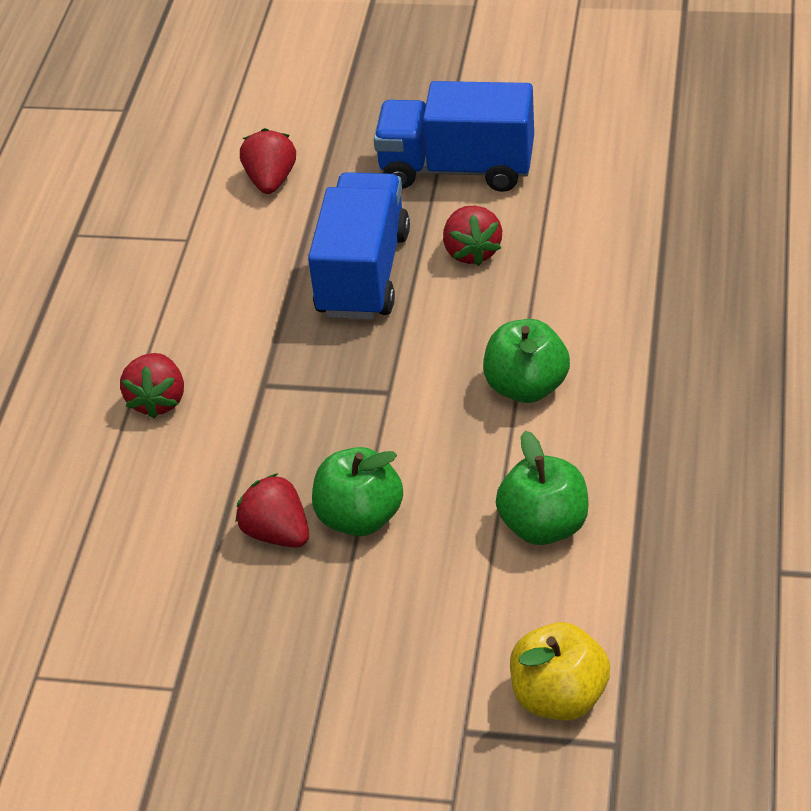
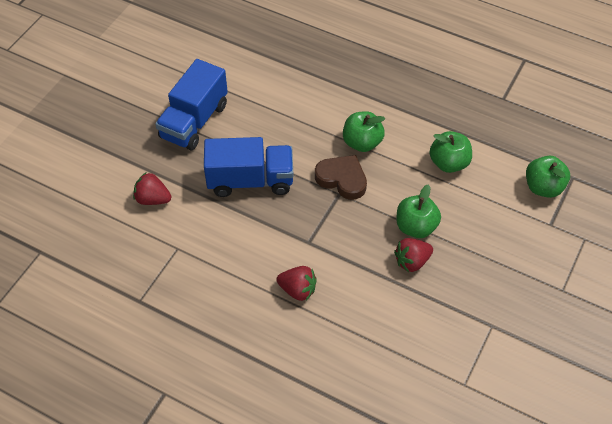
camera: 75 degrees left, 10 degrees up
(363, 274) = (250, 180): blue truck -> blue truck turned 150 degrees clockwise
(424, 386) = (342, 179): none -> brown heart
(472, 252) = (259, 134): red strawberry -> none
(559, 697) = (543, 187): yellow apple -> green apple

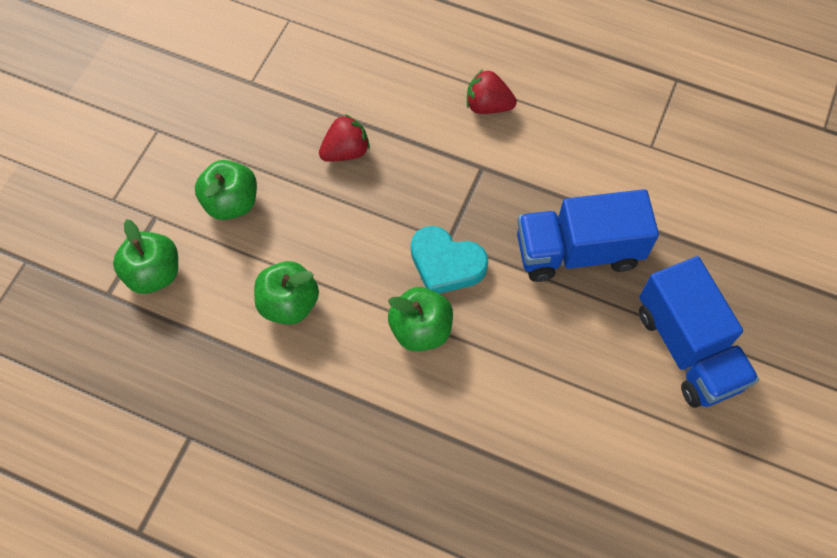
camera: 175 degrees right, 10 degrees up
(152, 199) = (707, 212): red strawberry -> none
(194, 121) = (688, 348): blue truck -> blue truck turned 135 degrees clockwise
(342, 179) = (446, 264): brown heart -> turquoise heart
(416, 227) = (340, 199): green apple -> green apple (231, 203)

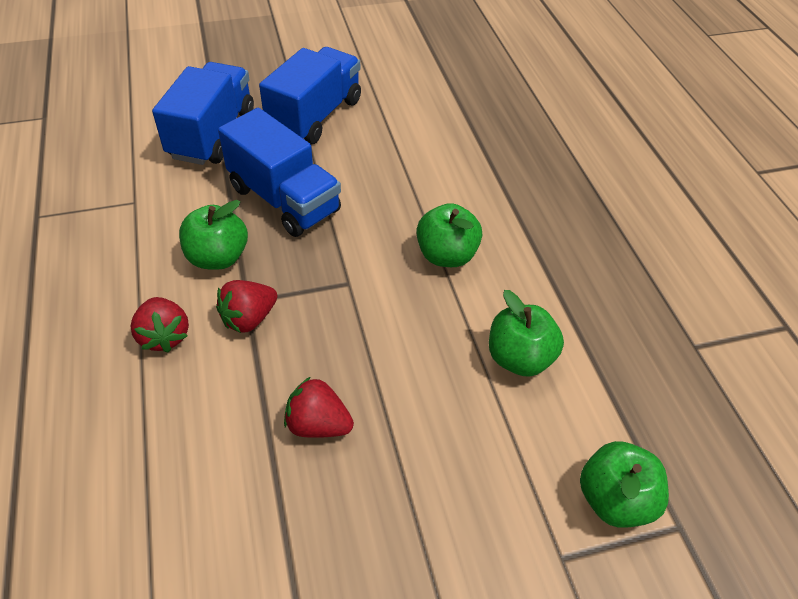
camera: 130 degrees left, 15 degrees down
(231, 203) = (472, 490): green apple -> green apple (218, 257)
(446, 264) = (372, 272): turquoise heart -> none
(464, 160) = (249, 319): none -> red strawberry
(713, 244) = (212, 134): none -> blue truck

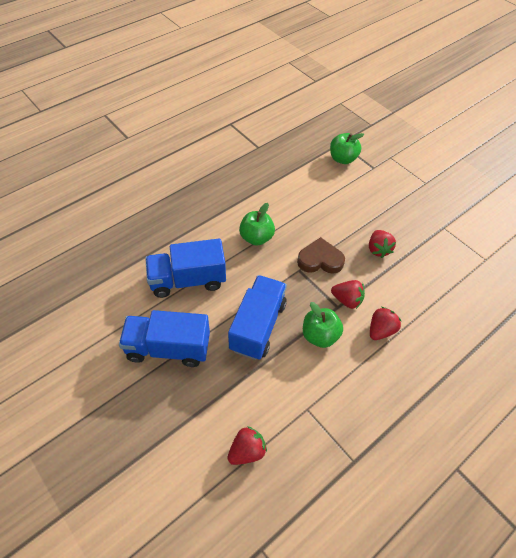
camera: 115 degrees left, 5 degrees up
(139, 138) = (247, 451): none -> red strawberry
(212, 134) = (219, 403): blue truck -> blue truck (188, 280)
(350, 320) = (320, 260): none -> brown heart
(519, 358) = (300, 196): green apple -> none

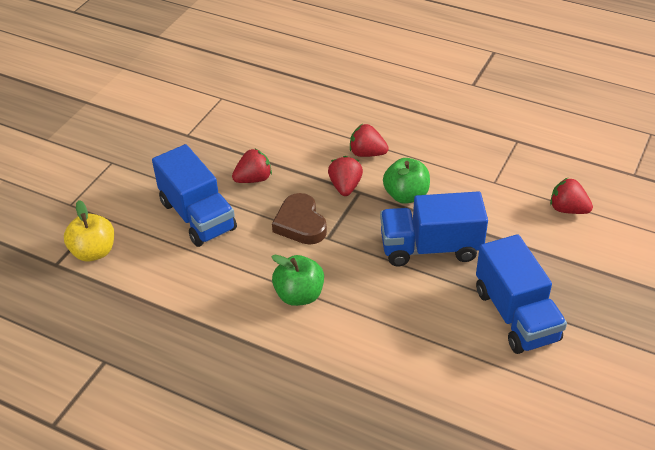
camera: 110 degrees left, 10 degrees down
(188, 280) = (412, 339): blue truck -> blue truck (198, 216)
(342, 159) = (94, 252): green apple -> yellow apple

